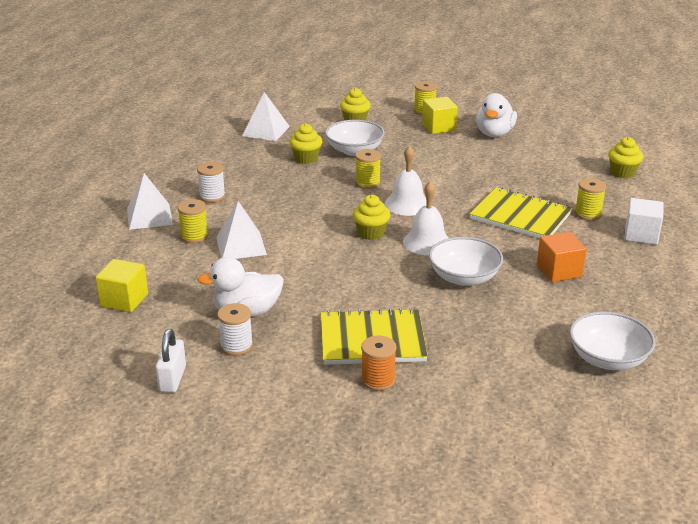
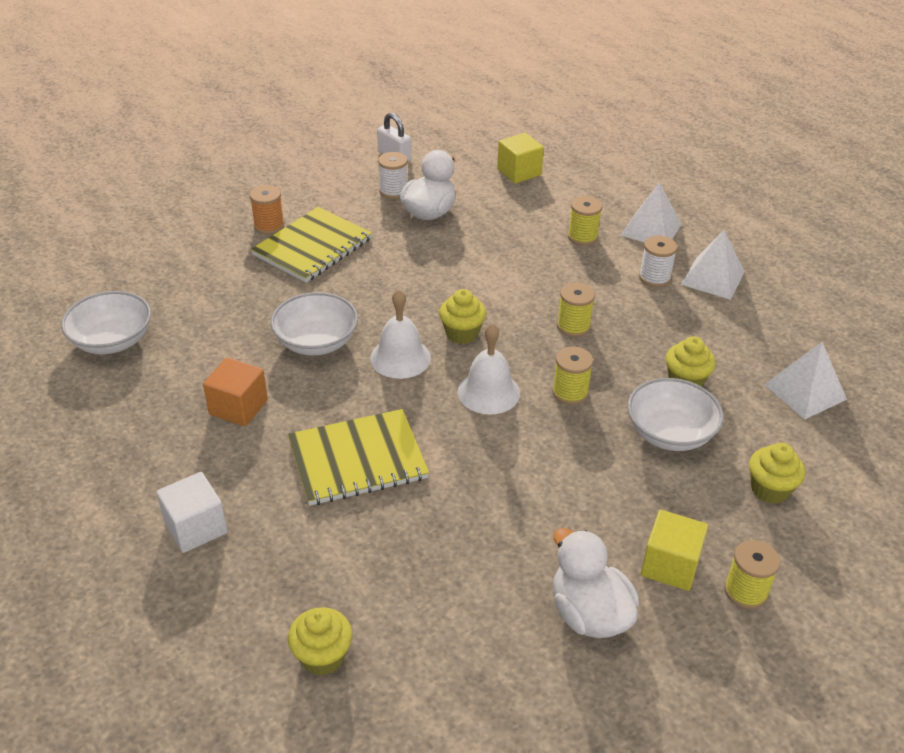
camera: 130 degrees right, 10 degrees up
(241, 246) = (535, 252): white pyramid -> white pyramid (713, 278)
(588, 214) = (288, 520): yellow spool -> yellow spool (573, 326)

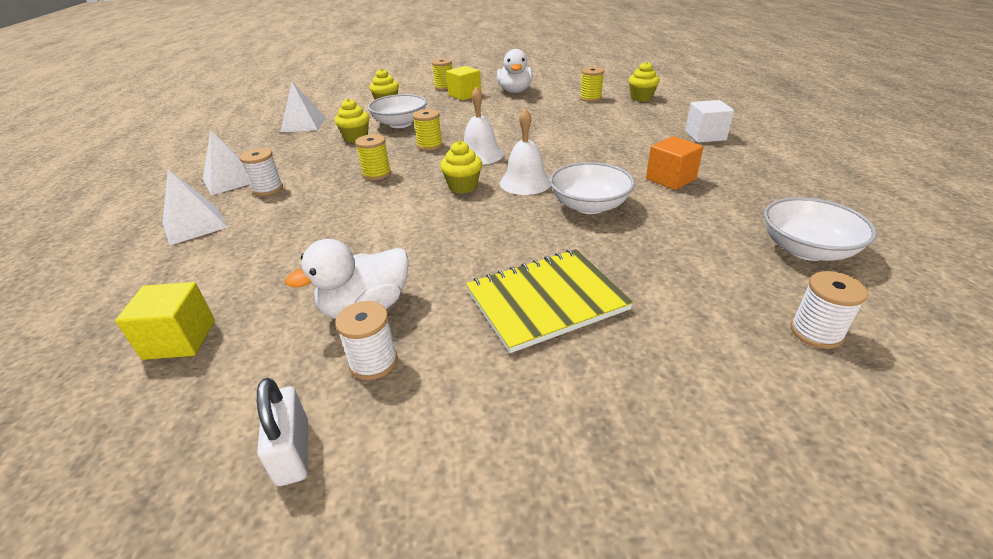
camera: 150 degrees left, 5 degrees down
(129, 272) = (816, 332): none -> white spool
(269, 226) = (593, 353): orange spool -> none
(357, 459) = (592, 143): yellow notebook -> none
(582, 237) = (260, 234): yellow spool -> yellow spool (590, 98)

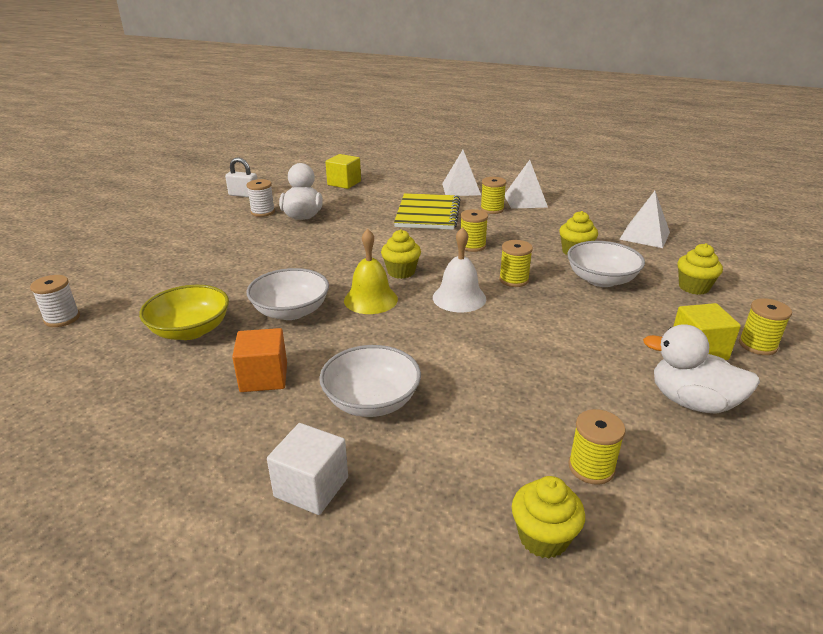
camera: 120 degrees right, 5 degrees down
(268, 189) = (492, 209): white spool -> yellow spool
(525, 182) = (370, 299): white bell -> yellow bell
(546, 300) = (228, 257): yellow notebook -> yellow notebook (428, 214)
(685, 236) = (190, 330): none -> yellow bowl
(806, 249) = (85, 372): white bowl -> white bowl (371, 401)

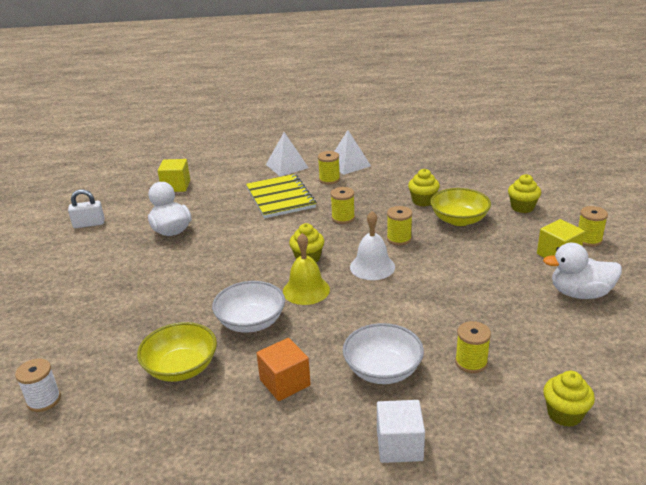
camera: 25 degrees left, 0 degrees up
(263, 212) = (127, 237): white spool -> none
(591, 467) = (557, 359): yellow spool -> yellow spool (471, 362)
(601, 280) = (459, 220): white bowl -> yellow bowl
(644, 235) = (460, 173): white pyramid -> none

